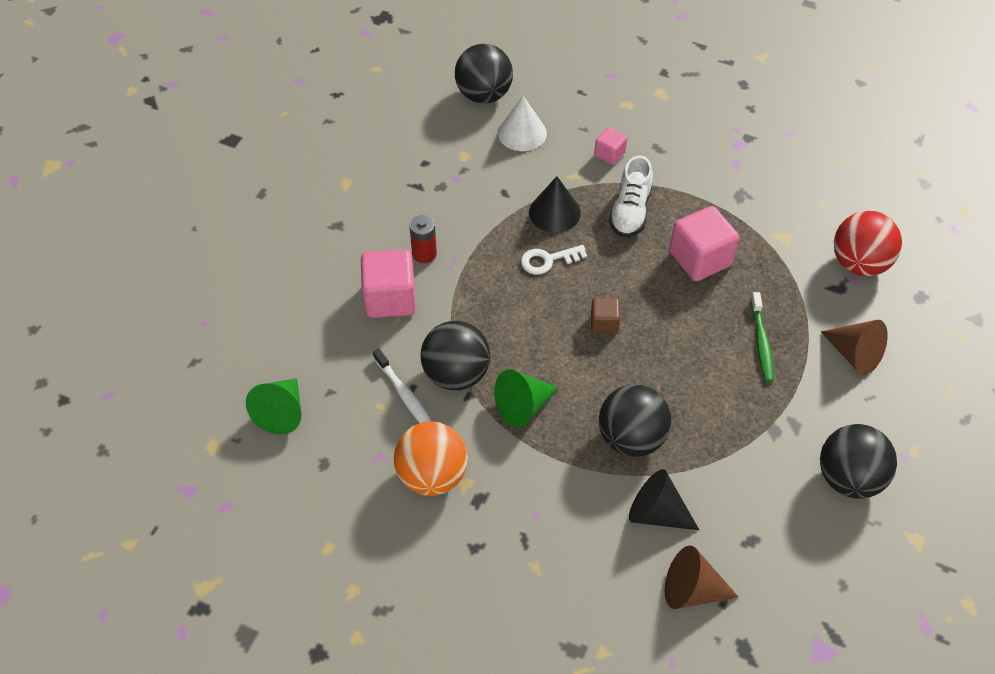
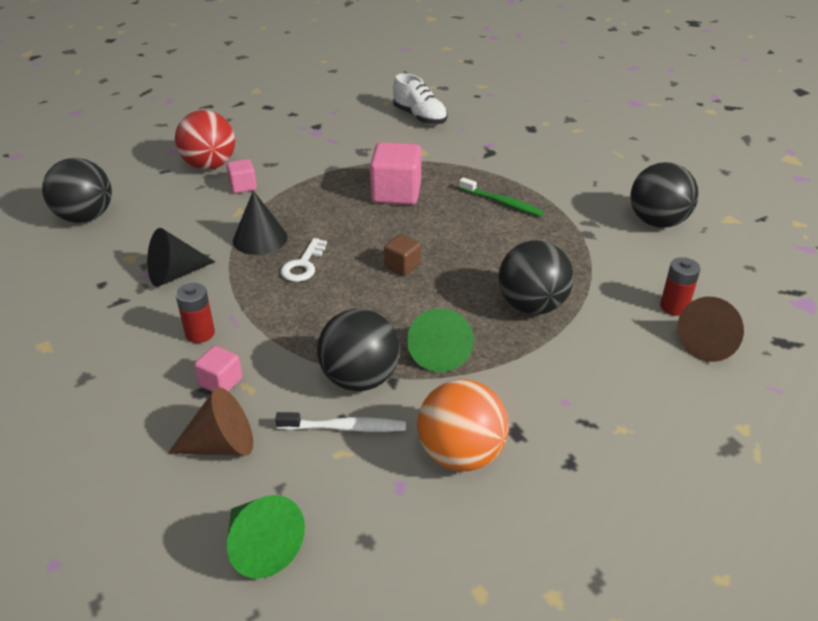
camera: 55 degrees left, 15 degrees down
(390, 299) = (221, 382): pink cube -> pink cube, size x0.54
(522, 133) = (156, 217): white cone -> none
(630, 212) = (311, 203): white shoe -> white shoe (420, 117)
(657, 513) = (618, 327): black cone -> black cone (175, 274)
(722, 544) = (674, 307): none -> red battery
(854, 354) = (552, 172): brown cone -> brown cone (221, 445)
(859, 263) = (478, 136): red ball -> red ball (209, 165)

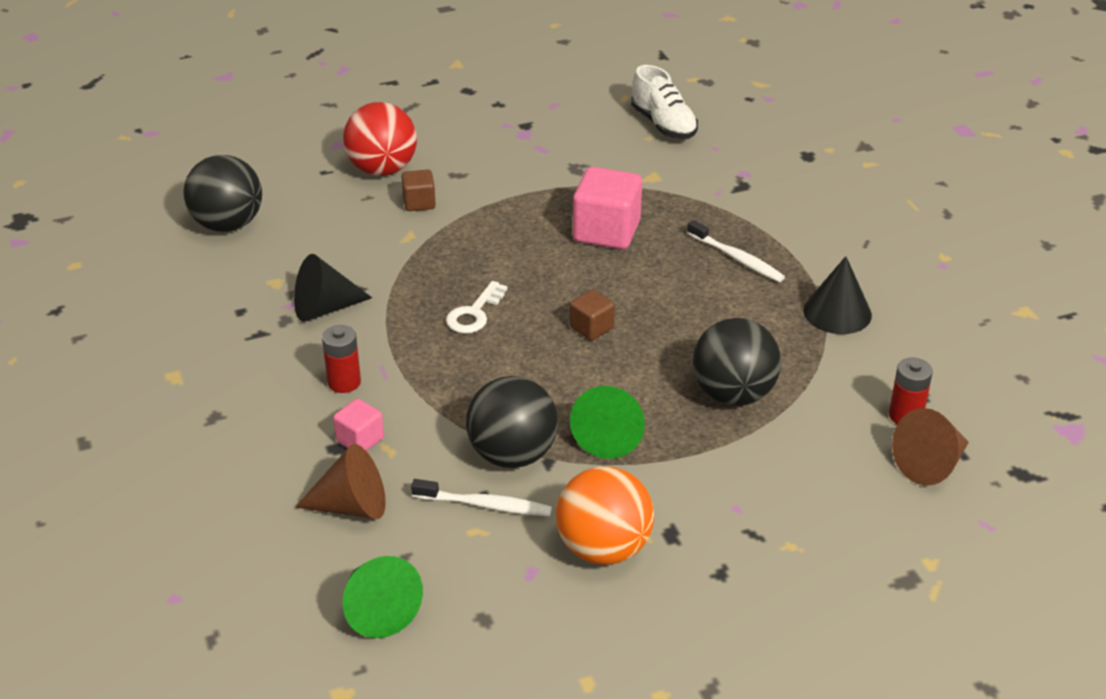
camera: 10 degrees right, 0 degrees up
(243, 186) = (419, 203): pink cube -> brown cube
(260, 238) = (429, 274): black cone -> black cone (837, 312)
(502, 203) = (737, 258): green toothbrush -> white toothbrush
(657, 222) = (927, 305): black ball -> none

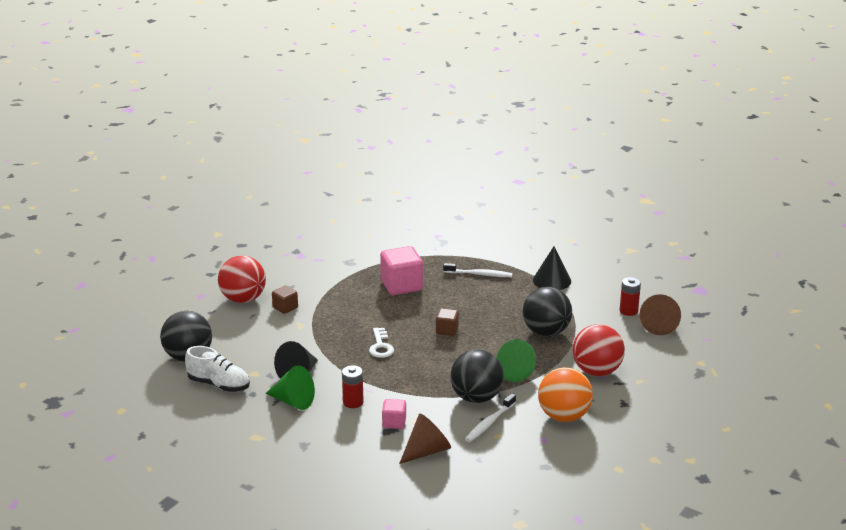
camera: 35 degrees left, 10 degrees down
(378, 610) = (493, 485): green cone -> green cone (293, 401)
(485, 505) = (489, 423): white toothbrush -> white toothbrush turned 150 degrees clockwise
(663, 125) = (370, 227): white shoe -> white shoe (219, 385)
(738, 496) = (596, 371): none -> red ball

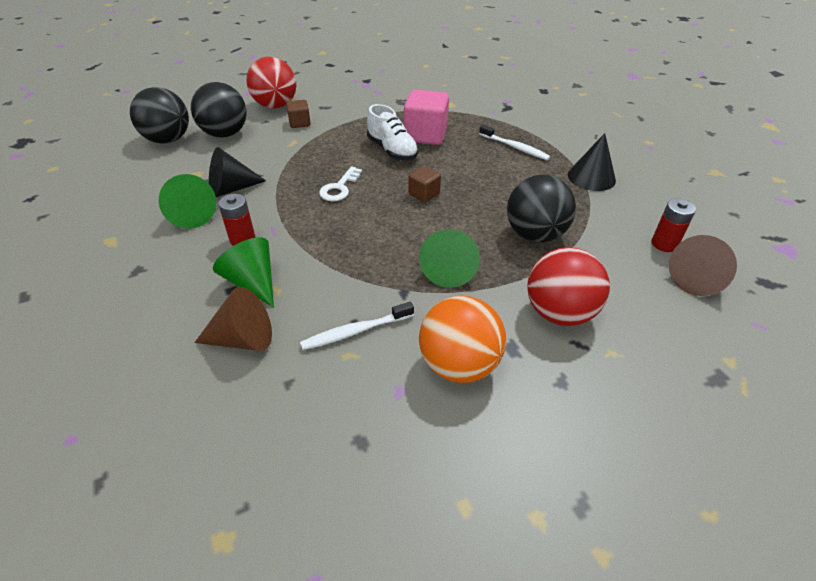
camera: 30 degrees right, 15 degrees up
(219, 385) = (155, 174): white shoe -> white shoe (392, 150)
(394, 423) = (253, 282): pink cube -> green cone
(476, 397) = (375, 288): black ball -> black ball (225, 134)

